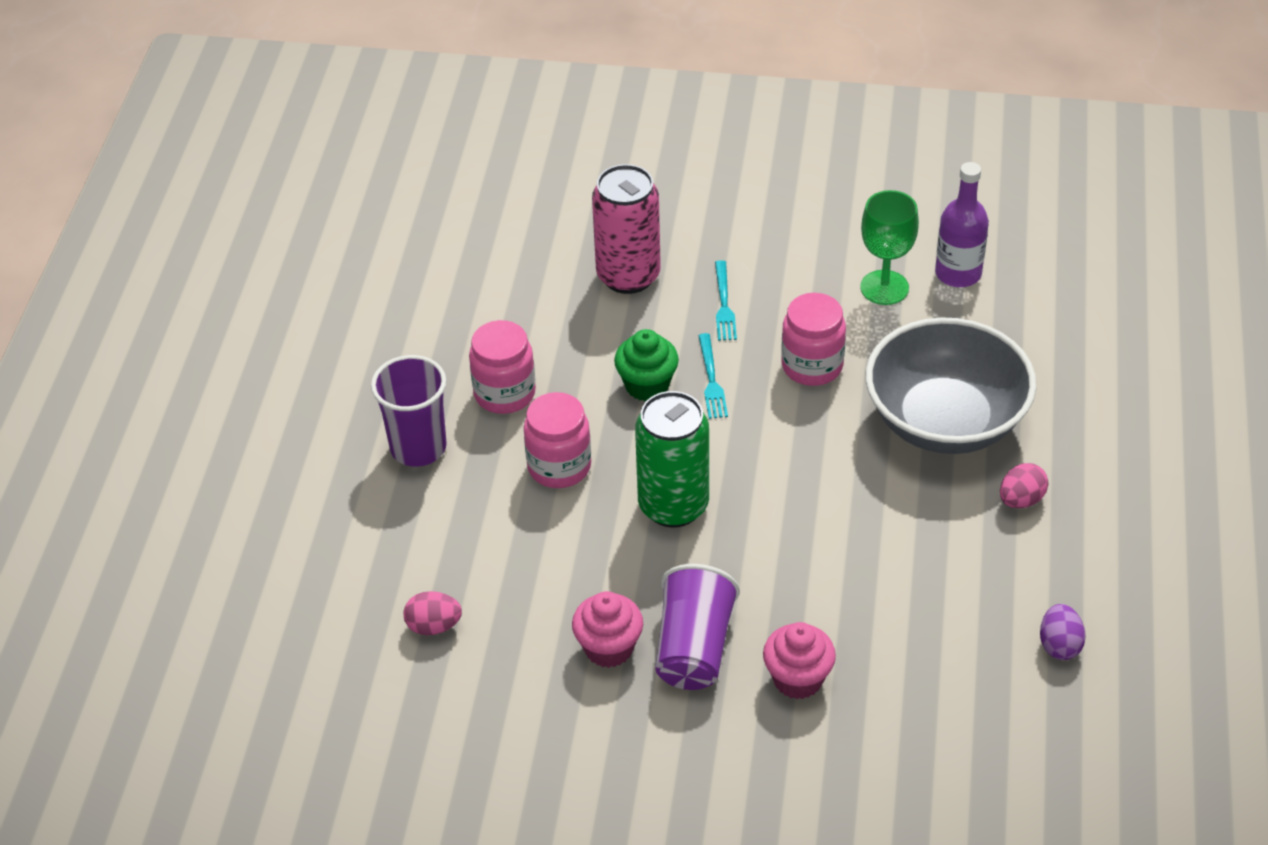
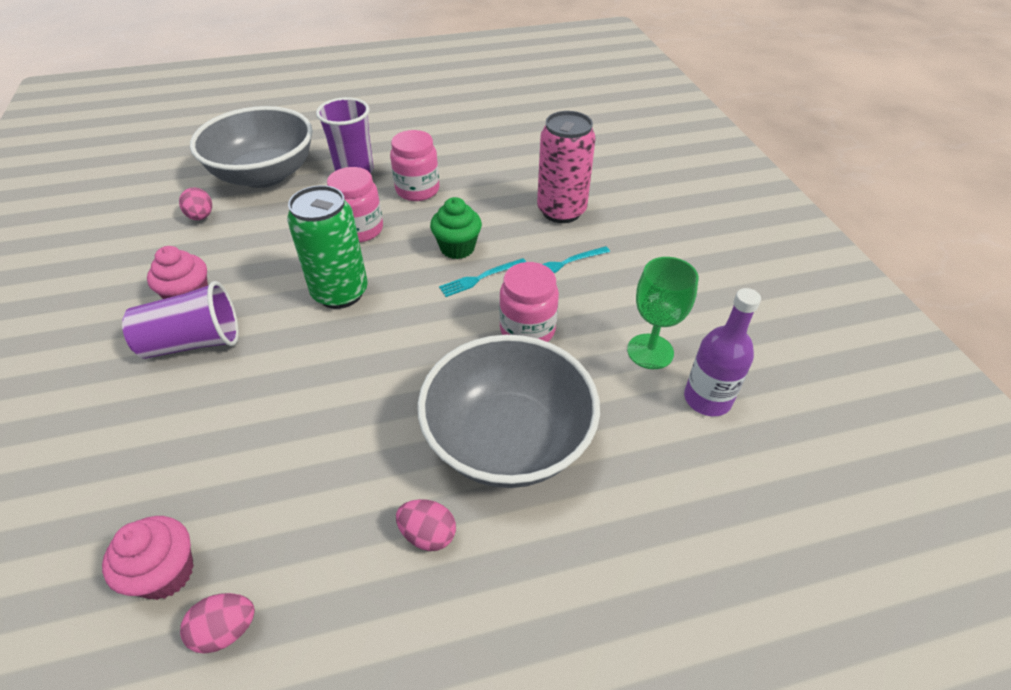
camera: 65 degrees right, 0 degrees up
(366, 547) = (264, 175): none -> grey bowl
(798, 679) = (164, 415): pink cupcake -> pink cupcake (166, 573)
(1059, 645) = (226, 630): purple egg -> pink egg

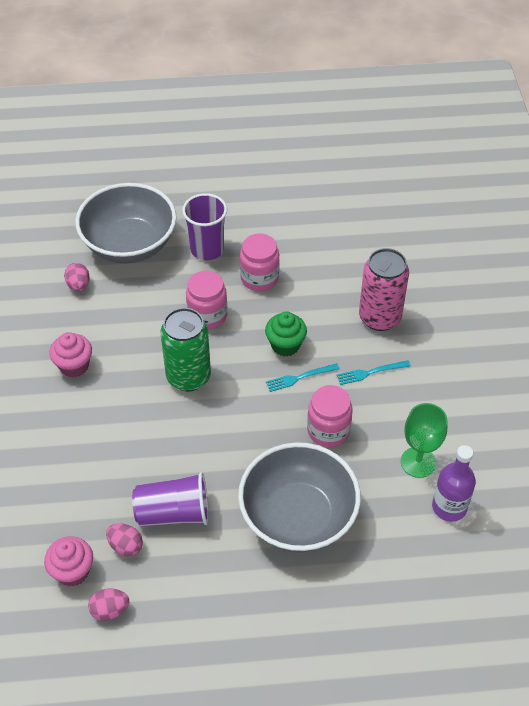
camera: 10 degrees right, 5 degrees up
(193, 343) = (79, 406): purple cup -> purple cup (173, 513)
(428, 534) = (235, 573): pink egg -> pink egg (125, 546)

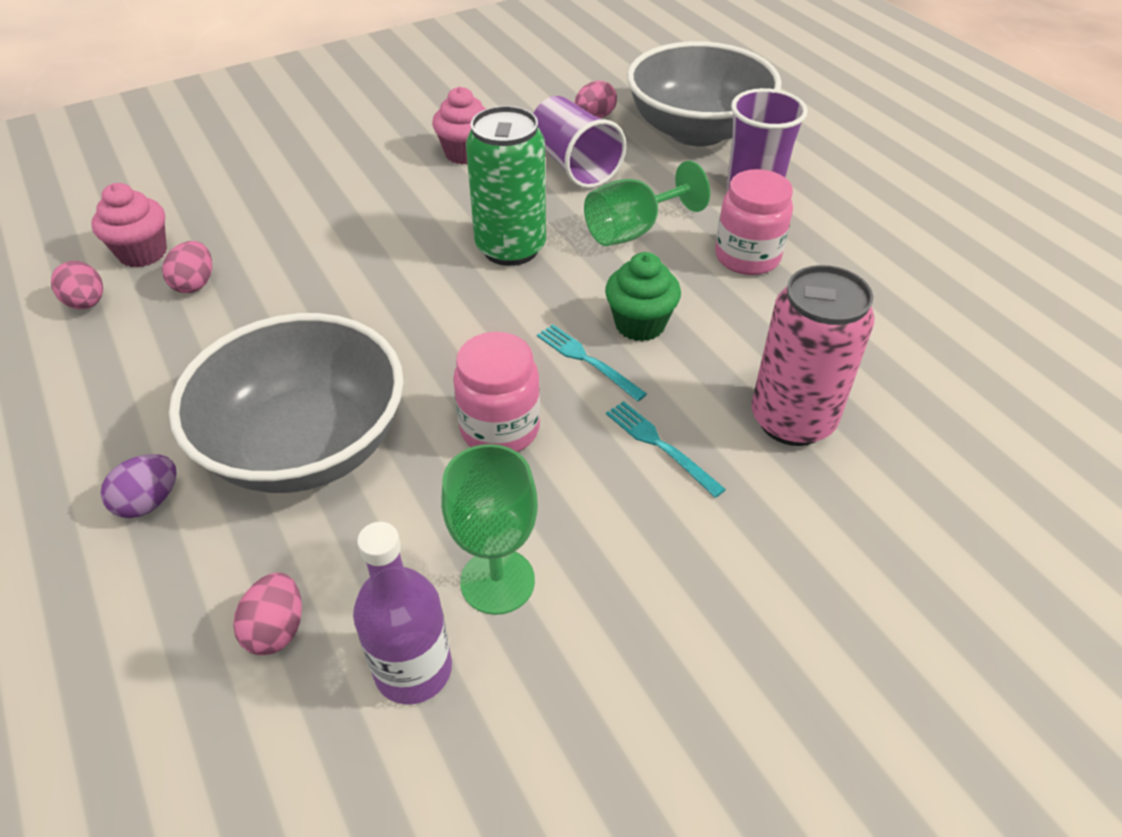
camera: 65 degrees right, 5 degrees down
(173, 513) = (265, 309): purple cup -> purple cup (574, 165)
(207, 315) = (633, 231): pink jar -> green goblet
(303, 596) = (149, 502): none -> purple egg
(407, 554) = (276, 629): none -> pink egg

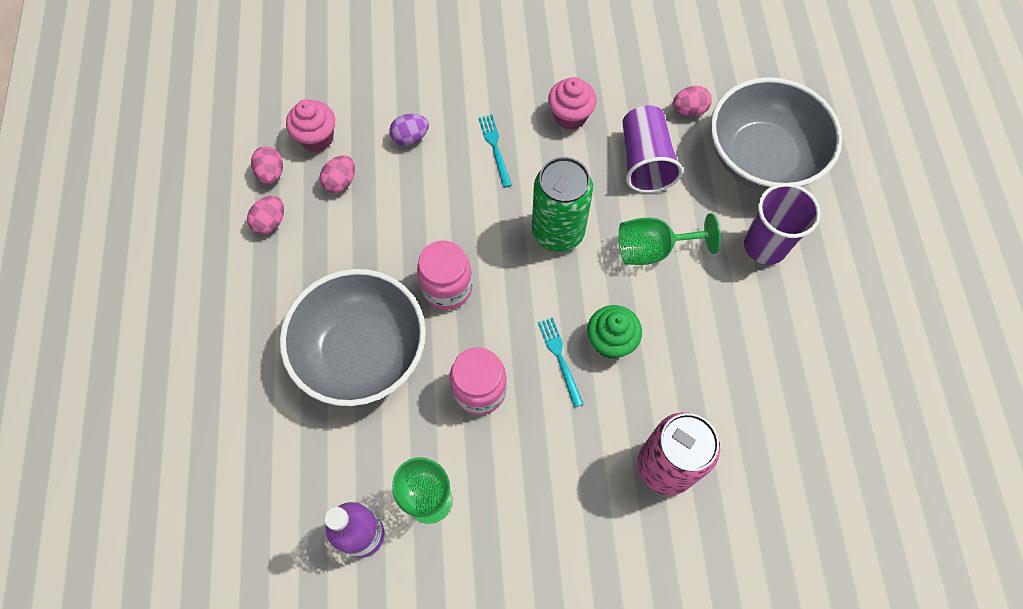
camera: 25 degrees right, 20 degrees up
(149, 502) = (264, 356): purple egg -> purple egg (410, 138)
(276, 629) = (303, 475): pink egg -> pink egg (270, 222)
(660, 445) = (570, 448): turquoise fork -> turquoise fork (495, 148)
(747, 257) = (721, 310): pink jar -> pink jar (447, 288)

